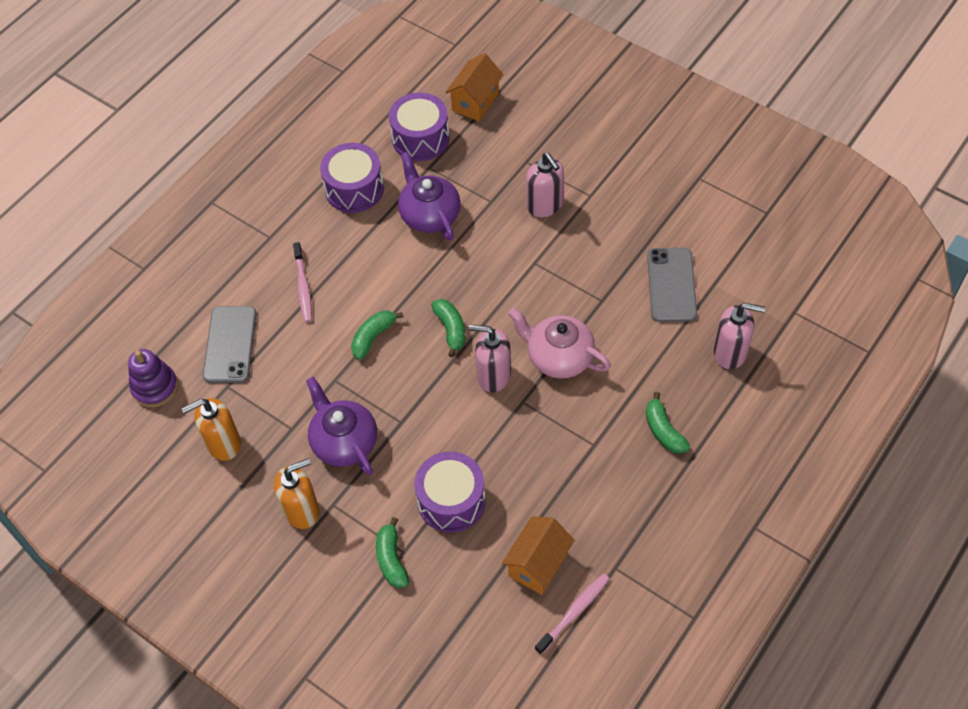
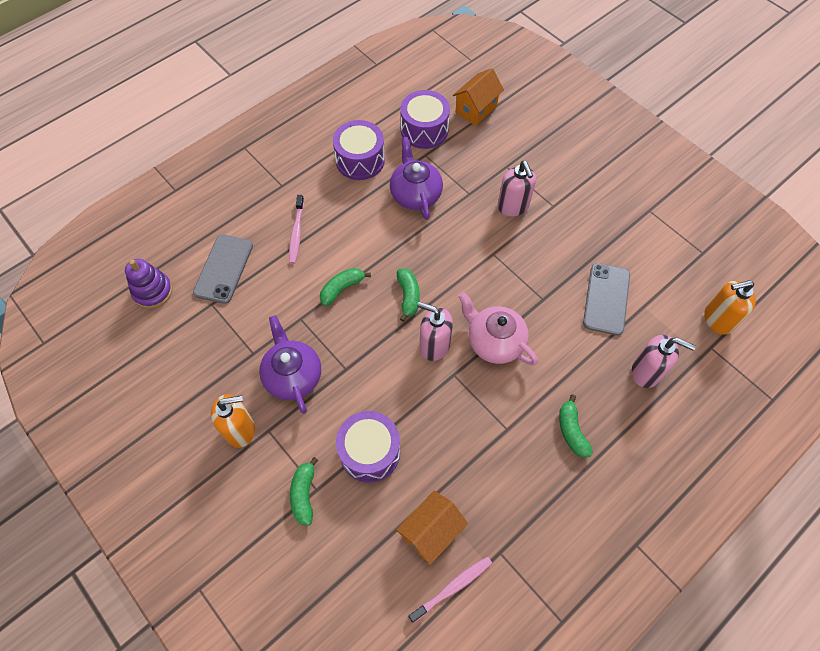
camera: 10 degrees right, 5 degrees up
(223, 444) = (193, 353): orange soap dispenser -> orange soap dispenser (717, 319)

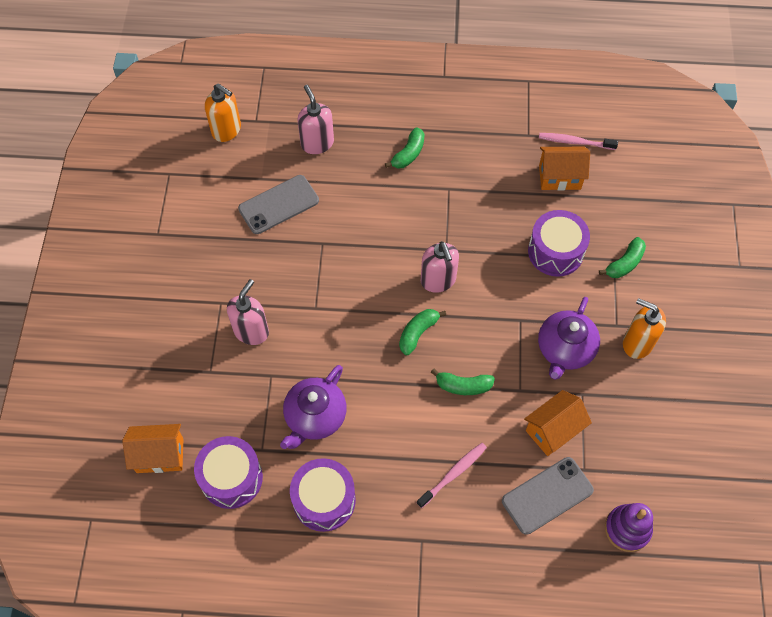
camera: 135 degrees left, 0 degrees up
(253, 311) = (553, 430): none -> orange house
(494, 342) = (392, 246): pink teapot -> none

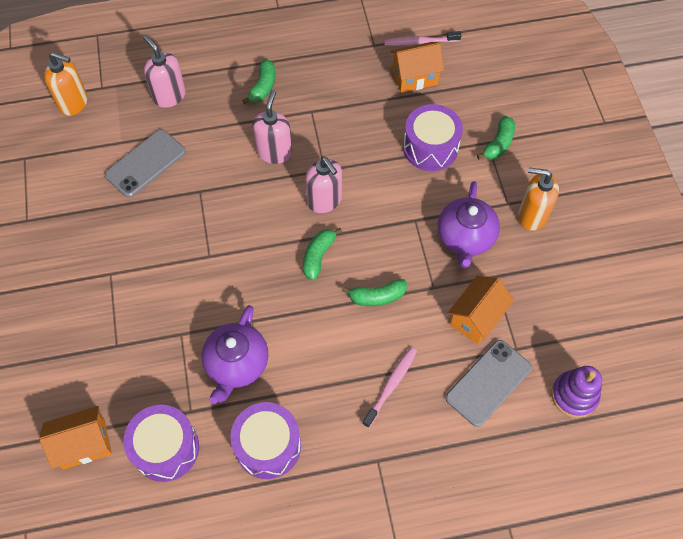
camera: 15 degrees left, 0 degrees up
(251, 331) = (149, 294): pink soap dispenser -> pink soap dispenser (274, 152)

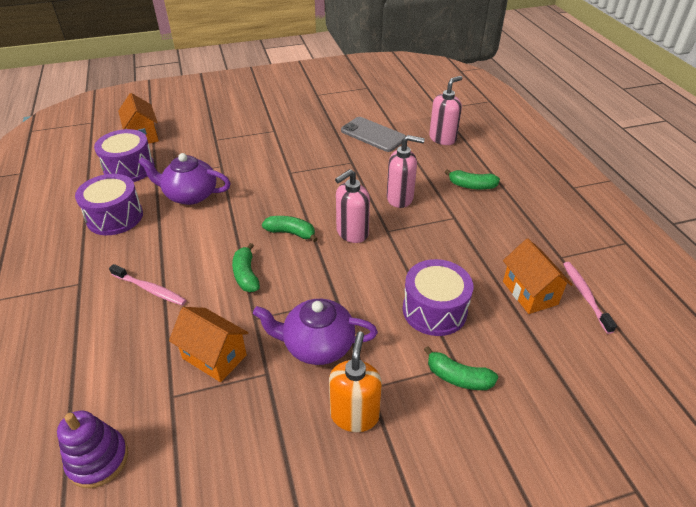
camera: 85 degrees right, 20 degrees down
(74, 103) = (421, 99): orange soap dispenser -> none
(488, 383) = (135, 369): grey phone -> none

